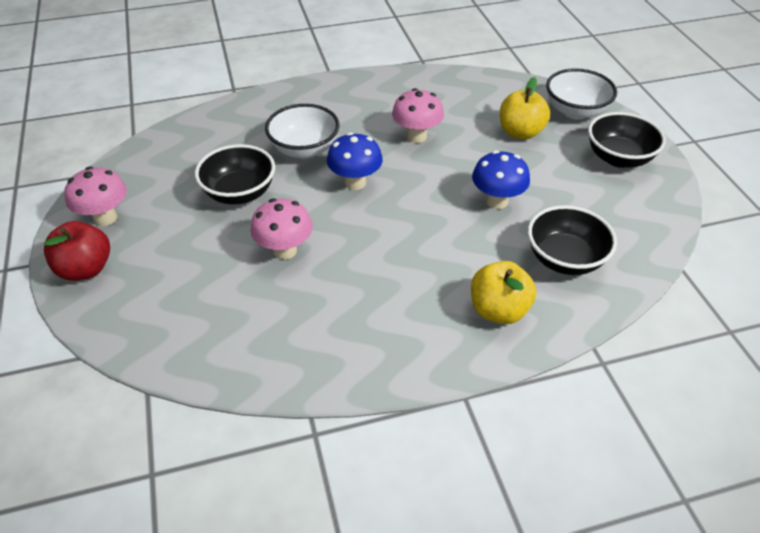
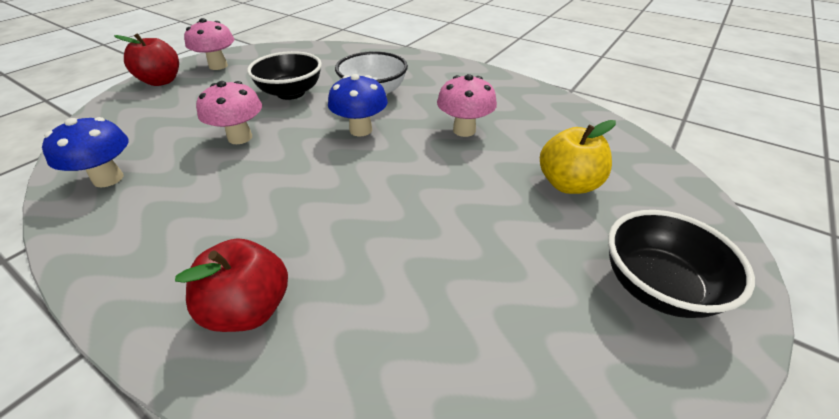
camera: 50 degrees right, 5 degrees down
(497, 201) = (435, 220): blue mushroom -> blue mushroom (108, 179)
(498, 310) = (249, 308): yellow apple -> red apple
(564, 259) = (394, 328): black bowl -> none
(575, 111) = (673, 206): white bowl -> none

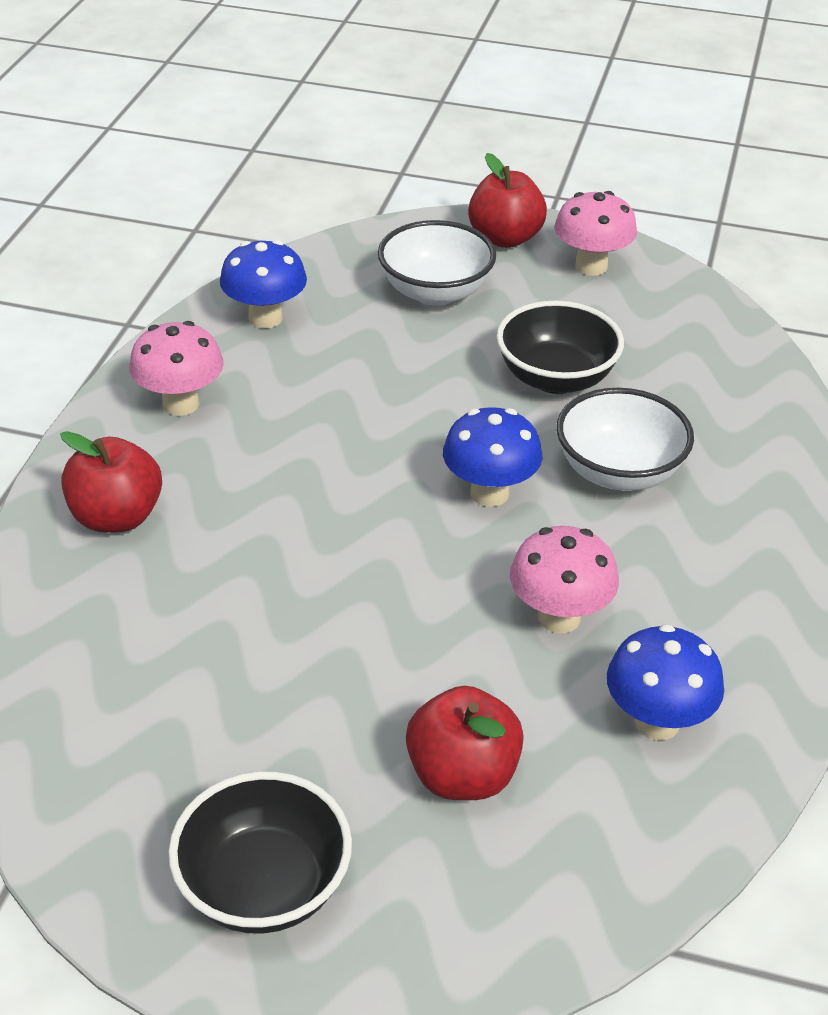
camera: 70 degrees right, 0 degrees up
(176, 110) = (435, 292): none -> white bowl
(240, 137) = (402, 381): pink mushroom -> pink mushroom (181, 404)
(541, 121) = (657, 722): none -> blue mushroom
(568, 184) = (462, 775): yellow apple -> red apple

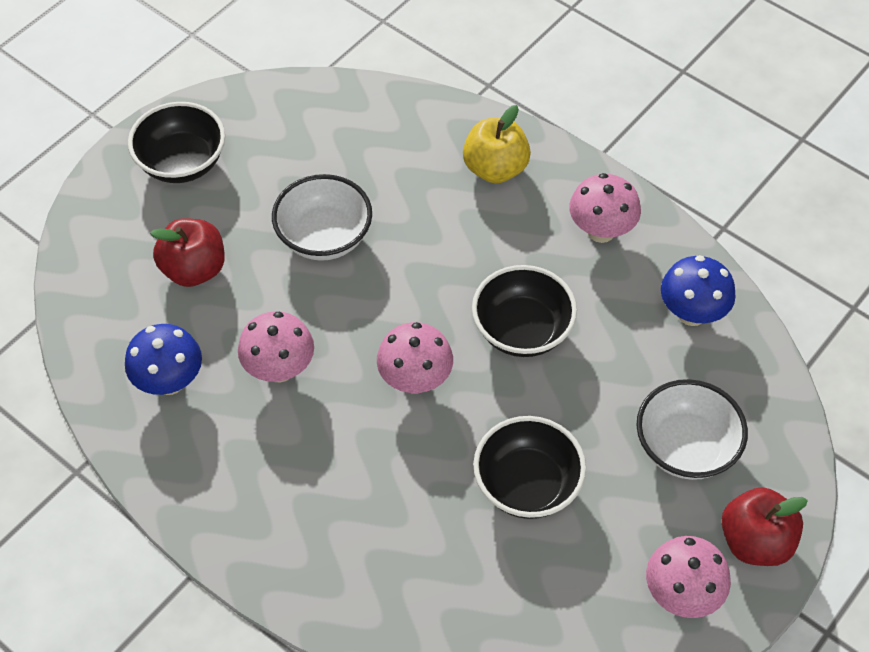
camera: 115 degrees right, 15 degrees up
(116, 517) = (495, 168): red apple -> yellow apple
(364, 429) = (522, 330): none -> black bowl
(489, 493) = (415, 380): blue mushroom -> pink mushroom
(619, 472) = (396, 474): white bowl -> white bowl (324, 237)

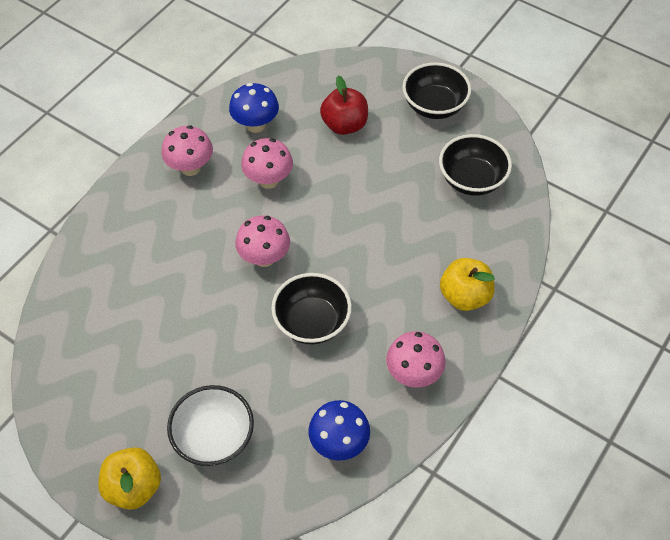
camera: 85 degrees right, 0 degrees up
(324, 237) = (381, 193): white bowl -> none
(527, 485) = (181, 331): black bowl -> black bowl (471, 180)
(681, 594) = (93, 434): pink mushroom -> pink mushroom (190, 168)
(755, 541) = (133, 487): red apple -> yellow apple

